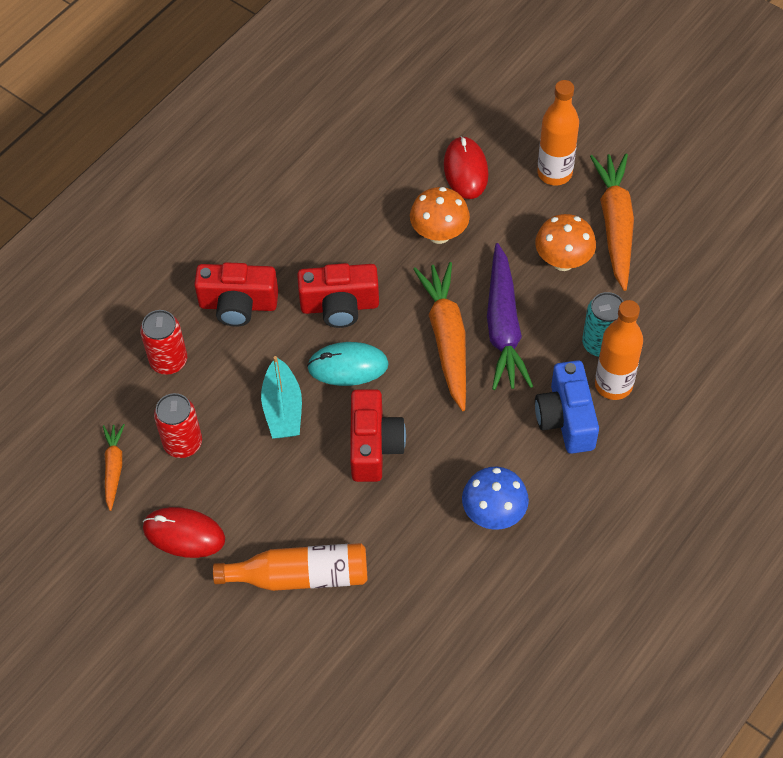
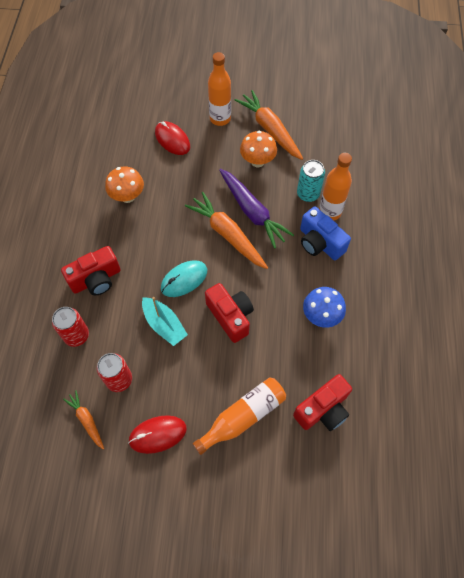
camera: 35 degrees left, 5 degrees up
(340, 306) = (155, 248): red camera -> red camera (323, 409)
(439, 234) = (182, 180): orange mushroom -> orange mushroom (127, 196)

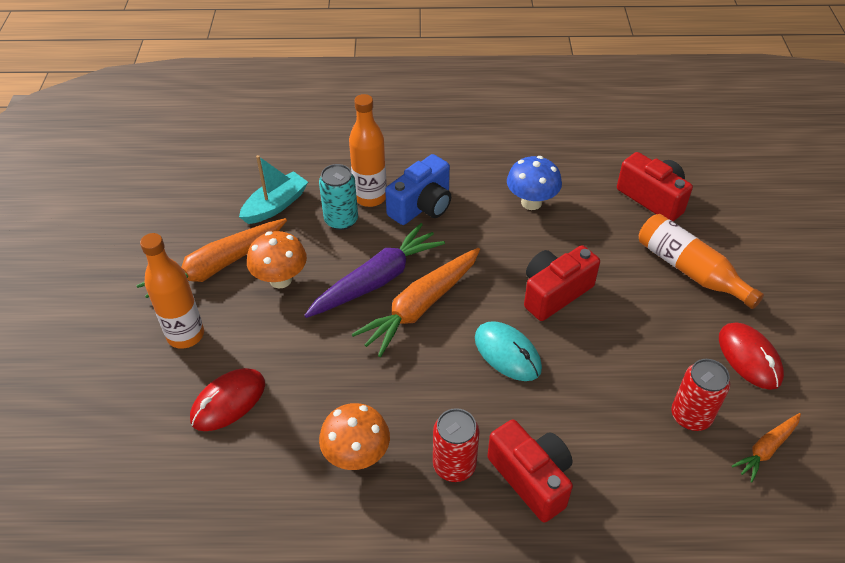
camera: 95 degrees left, 15 degrees down
(76, 335) = (639, 489): red can -> red can (454, 465)
(164, 325) = (588, 370): turquoise boat -> turquoise boat (275, 205)

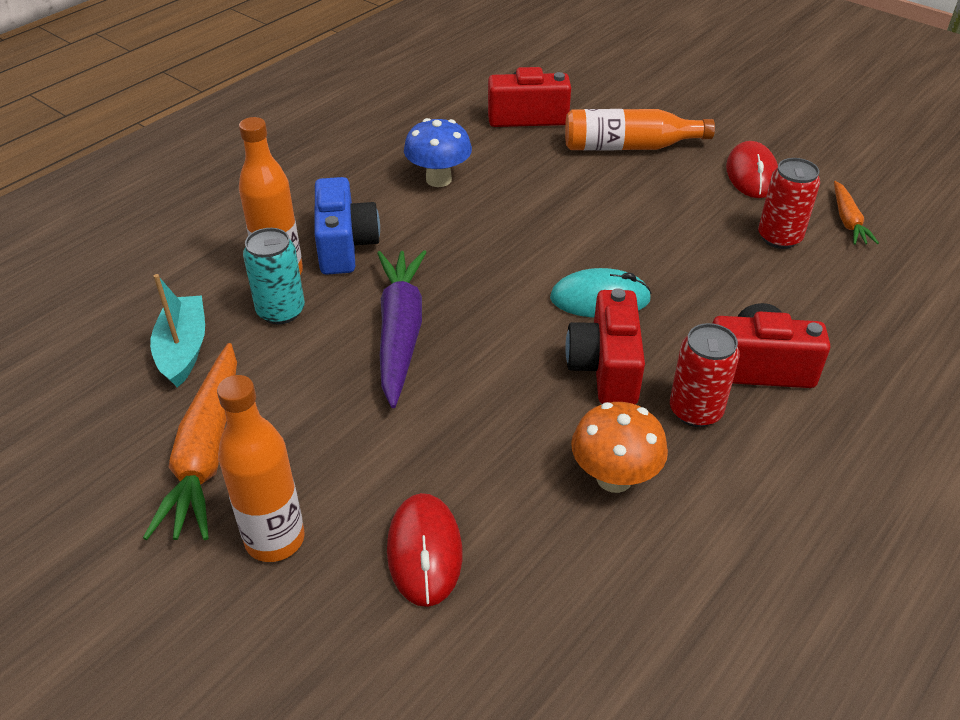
camera: 50 degrees left, 5 degrees down
(280, 279) = (300, 406): orange mushroom -> none
(421, 306) = (475, 321): orange carrot -> none
(554, 293) = (563, 230): red camera -> red camera (605, 368)
(749, 357) = (751, 174): red mouse -> red mouse turned 75 degrees clockwise

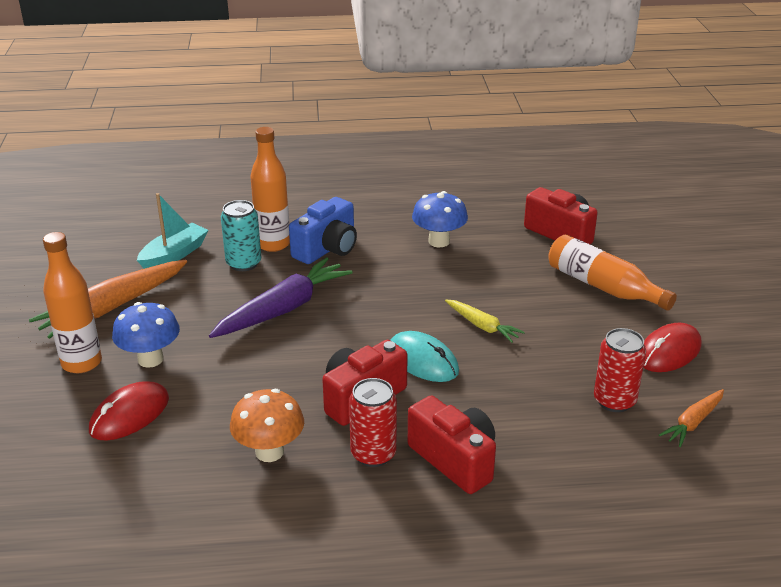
camera: 45 degrees right, 10 degrees down
(348, 478) = (150, 359): none -> blue mushroom
(596, 236) = (482, 326): none -> yellow carrot

